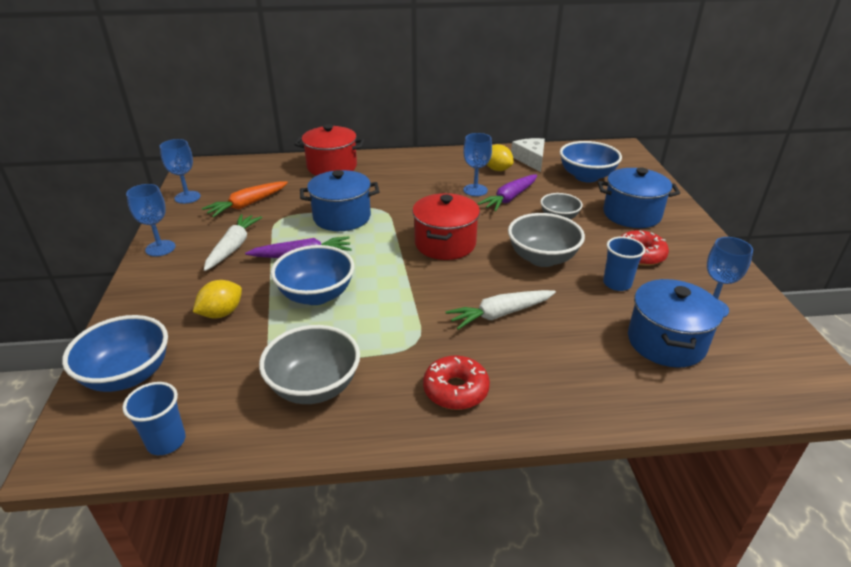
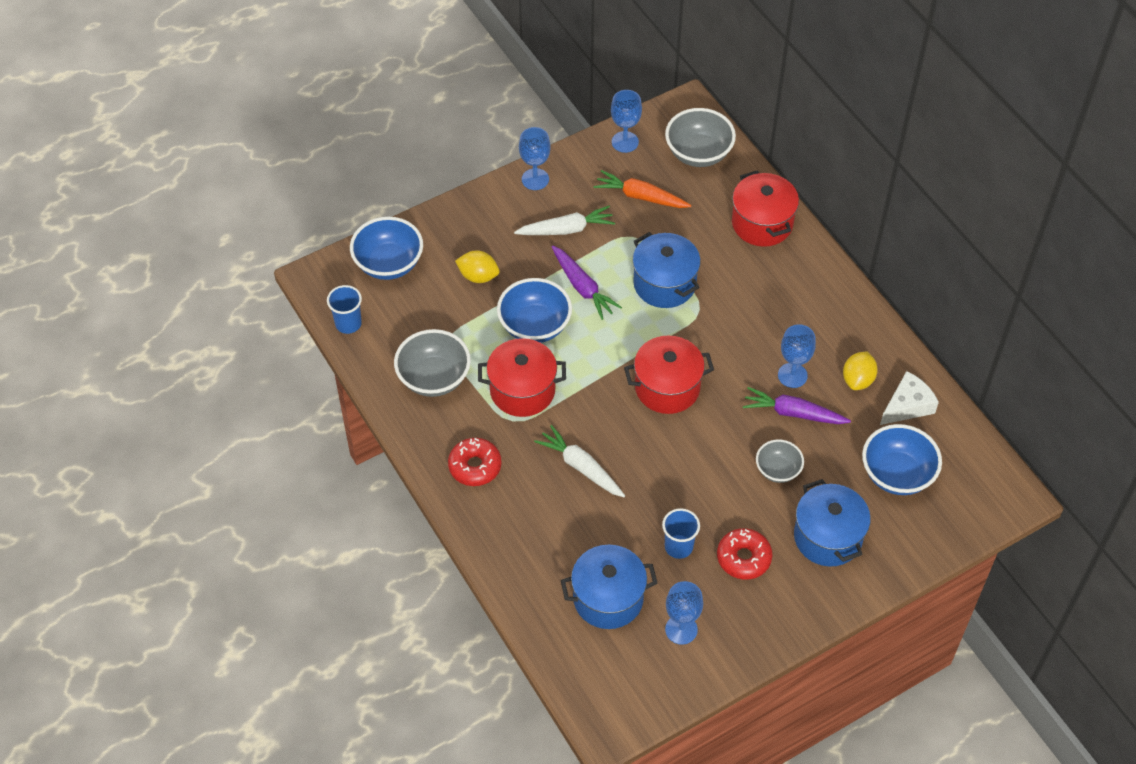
camera: 65 degrees right, 20 degrees up
(384, 325) = (522, 390): none -> red pot
(542, 258) = (688, 475): grey bowl -> grey bowl (698, 153)

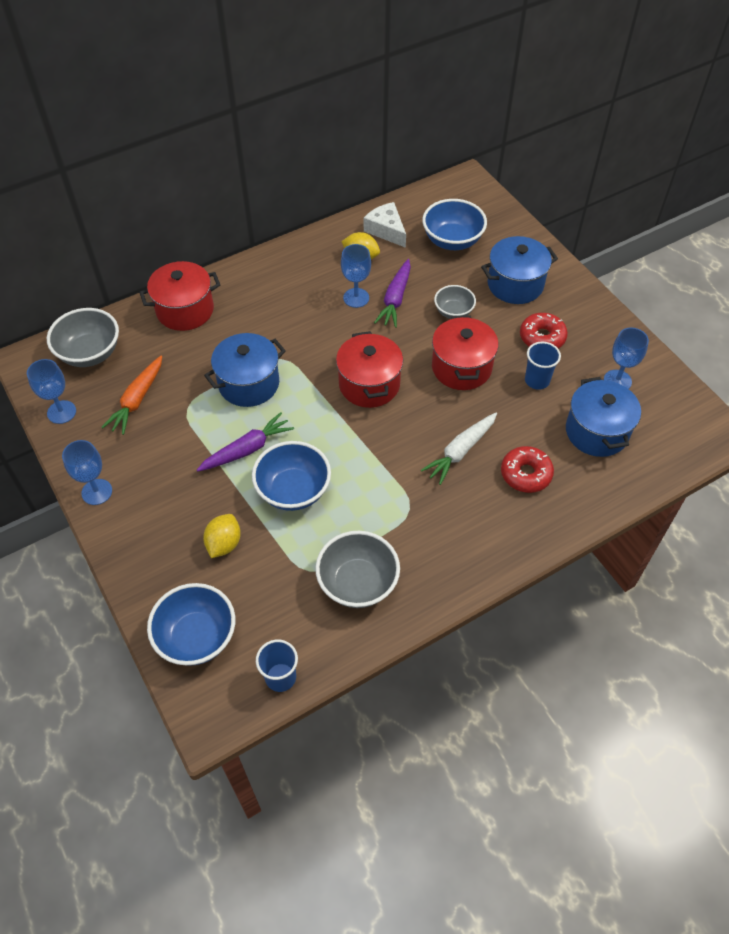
camera: 90 degrees left, 0 degrees up
(475, 466) = (466, 541): red donut -> red donut (526, 474)
(522, 390) = (373, 500): red pot -> red pot (461, 367)
(566, 229) = (170, 463): white carrot -> none

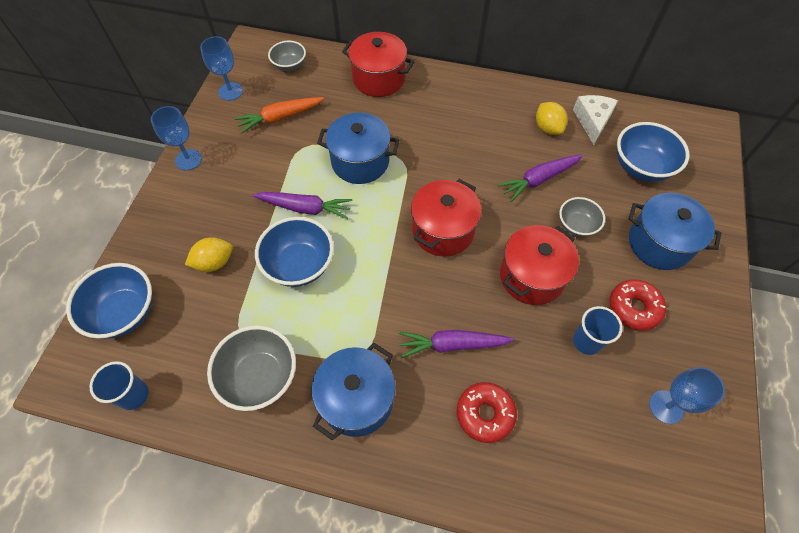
camera: 45 degrees right, 5 degrees up
(90, 353) = (289, 66): grey bowl -> grey bowl, size x0.61
(356, 298) = (509, 156): blue goblet -> none
(460, 451) = (452, 345): white carrot -> purple carrot
(596, 431) = (592, 435): blue pot -> blue pot (357, 400)

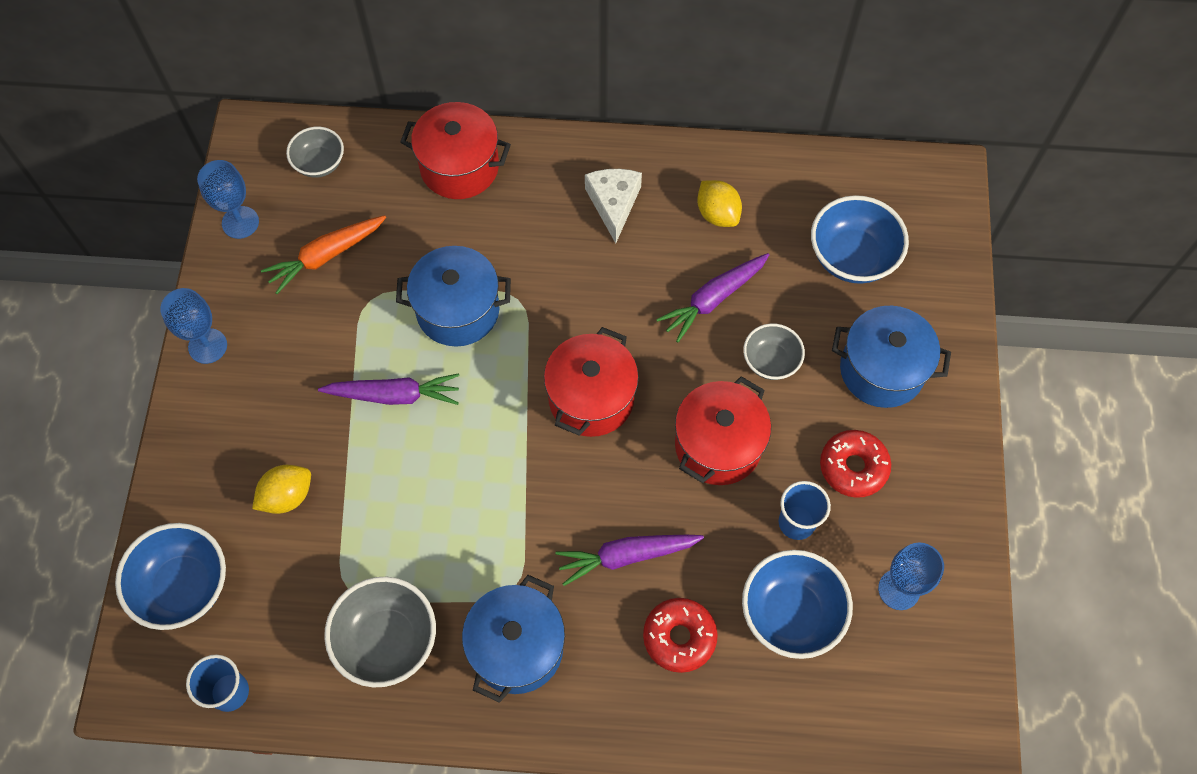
camera: 10 degrees left, 5 degrees up
(299, 265) = (405, 480): blue bowl -> blue bowl (791, 613)
(592, 121) = (780, 192): white cheese -> white cheese (613, 204)

